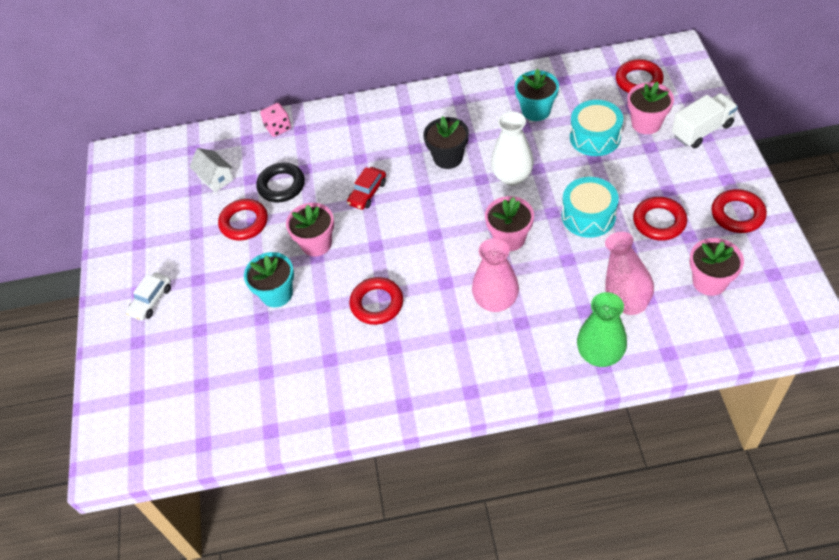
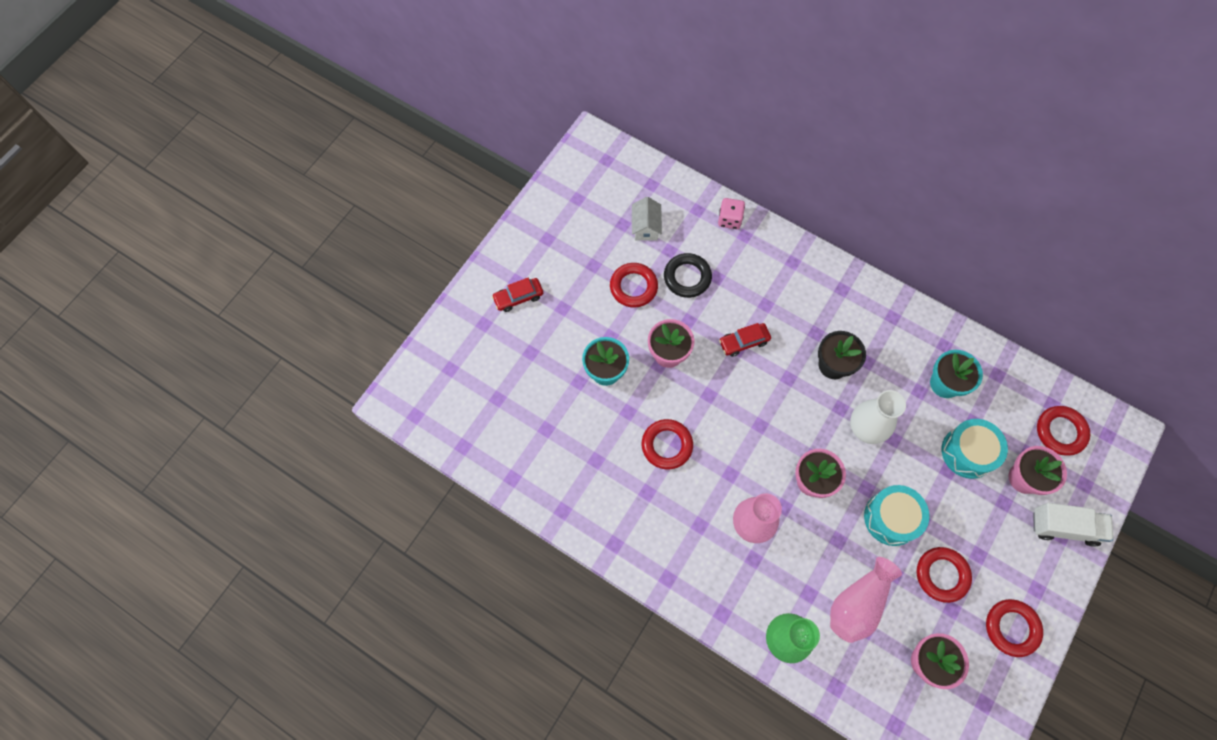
camera: 35 degrees right, 15 degrees up
(151, 301) = (518, 297): white car -> red car

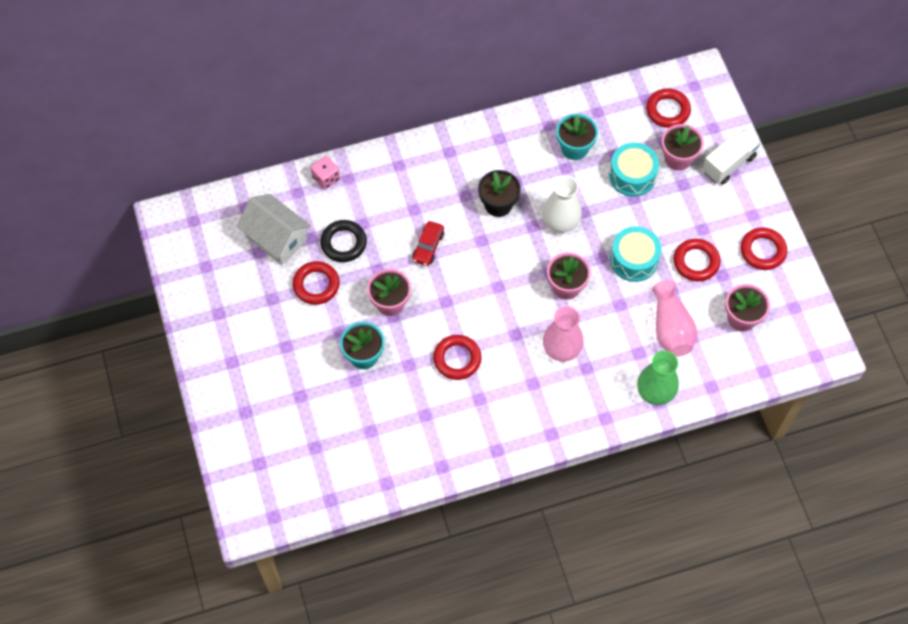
camera: 50 degrees left, 5 degrees down
(518, 297) = (247, 371): red car -> none
(646, 227) = (276, 238): white house -> white house, size x1.68

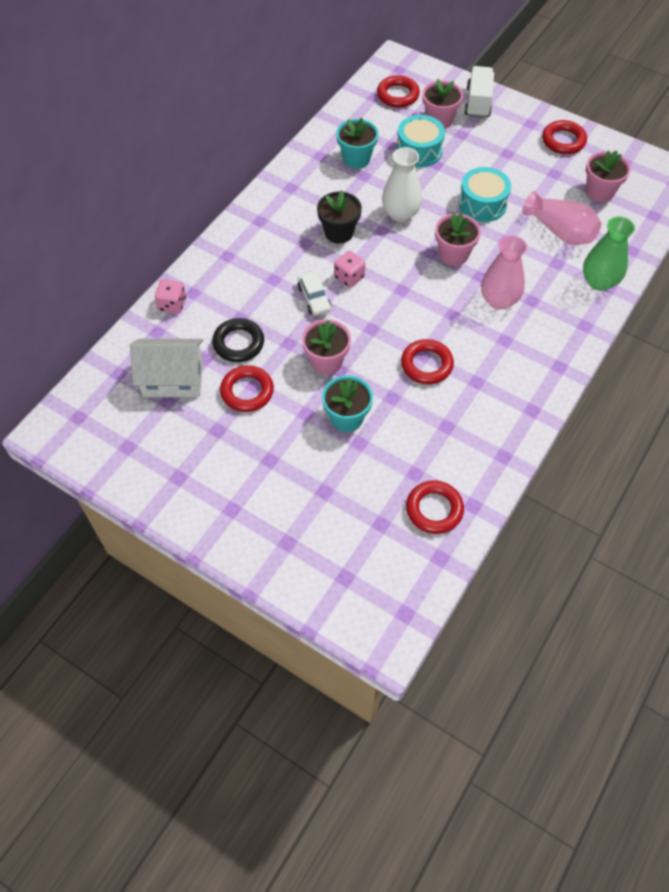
camera: 40 degrees left, 5 degrees down
(428, 247) = (314, 298): red car -> white car
(470, 248) = (349, 277): none -> pink dice
(696, 262) = (527, 177): red ring -> red ring (434, 509)

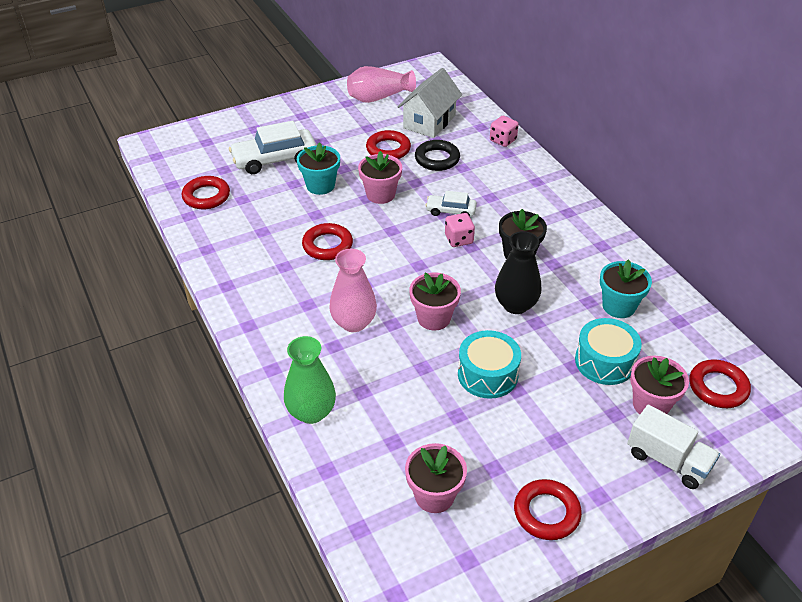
camera: 120 degrees right, 15 degrees down
(331, 485) = (274, 159): none -> white car
(400, 214) = (515, 305): white vase -> black vase
(560, 231) = (402, 420): pink vase -> pink vase (379, 97)

